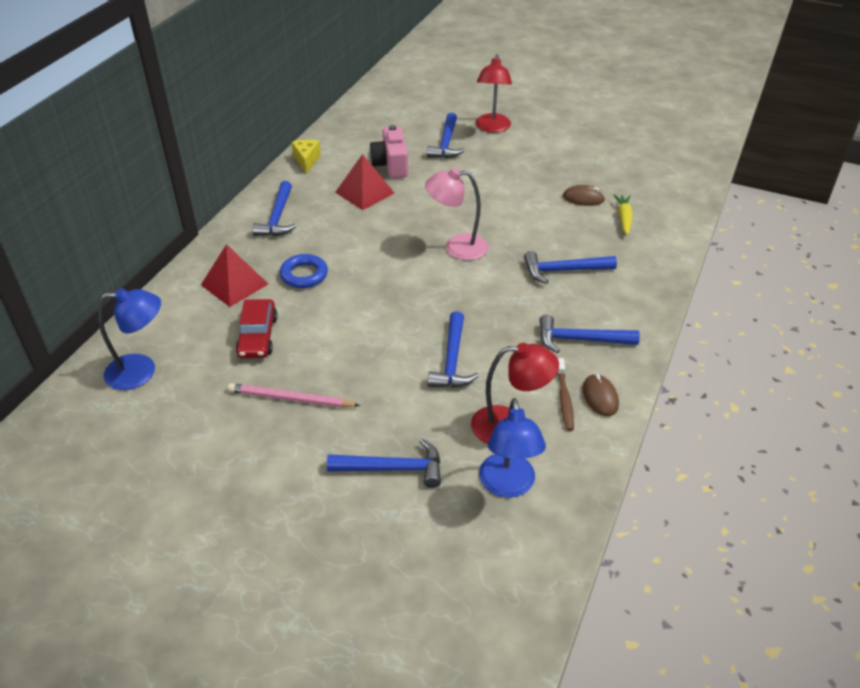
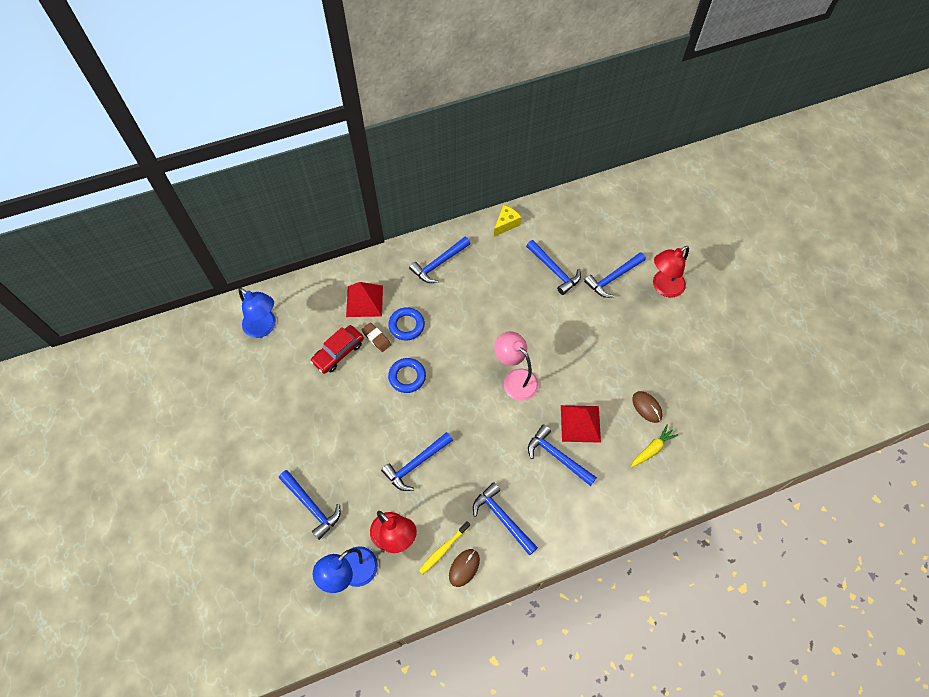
camera: 45 degrees right, 20 degrees up
(285, 302) = (376, 338): none -> brown eraser
(290, 399) = (311, 413): pink pencil -> none
(355, 308) = (407, 377): none -> blue ring
(365, 192) = (511, 283): red pyramid -> red pyramid (580, 423)
(391, 165) = (554, 270): pink camera -> blue hammer
(564, 399) = (443, 549): brown toothbrush -> yellow toothbrush

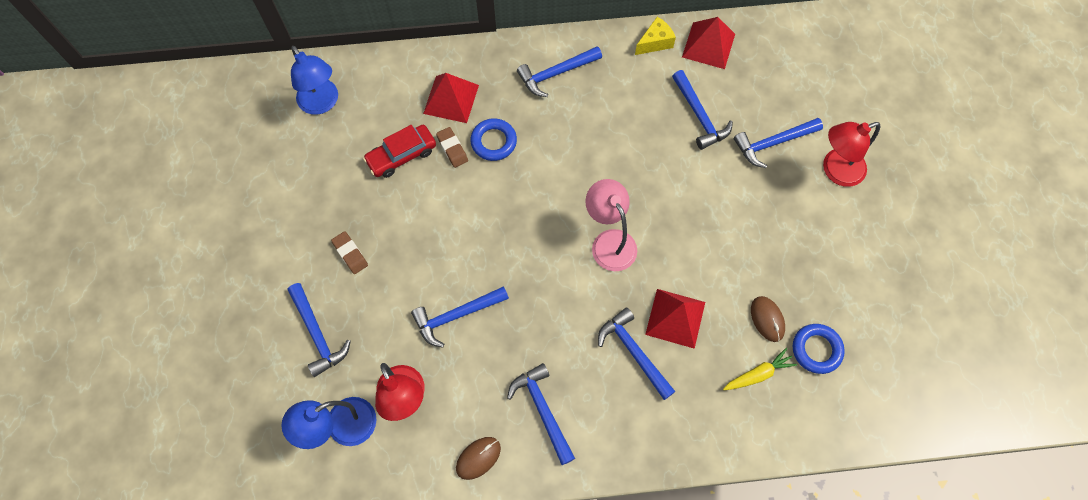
camera: 15 degrees right, 5 degrees up
(320, 437) = (350, 254): none -> brown eraser
(407, 377) = (476, 206): blue ring -> blue ring (816, 350)
(443, 549) = (460, 429): yellow toothbrush -> none
(546, 217) = (708, 45): none -> red pyramid

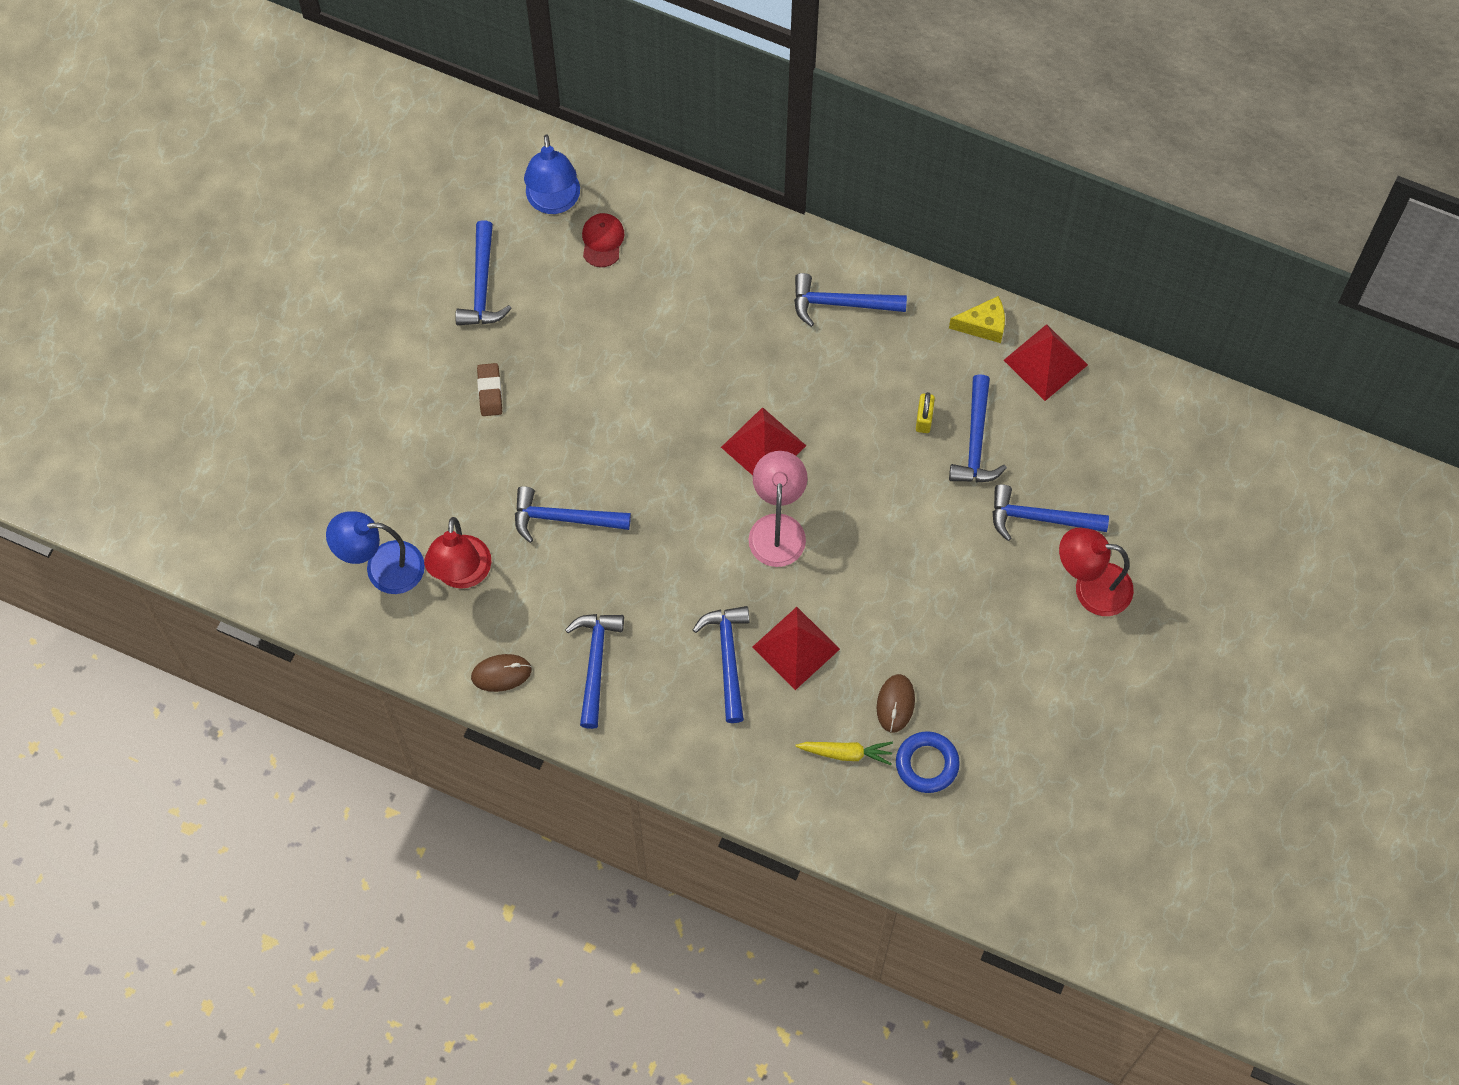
camera: 30 degrees right, 0 degrees up
(317, 334) = (409, 459): blue hammer -> blue hammer (482, 285)
(371, 112) = (602, 240): none -> red cap
(401, 155) = (607, 309): red car -> none
(451, 99) = (701, 271): red pyramid -> red pyramid (763, 446)
(452, 149) = (668, 331): brown eraser -> none
(493, 142) = (719, 347): blue ring -> none
(657, 119) = (924, 419): none -> yellow padlock

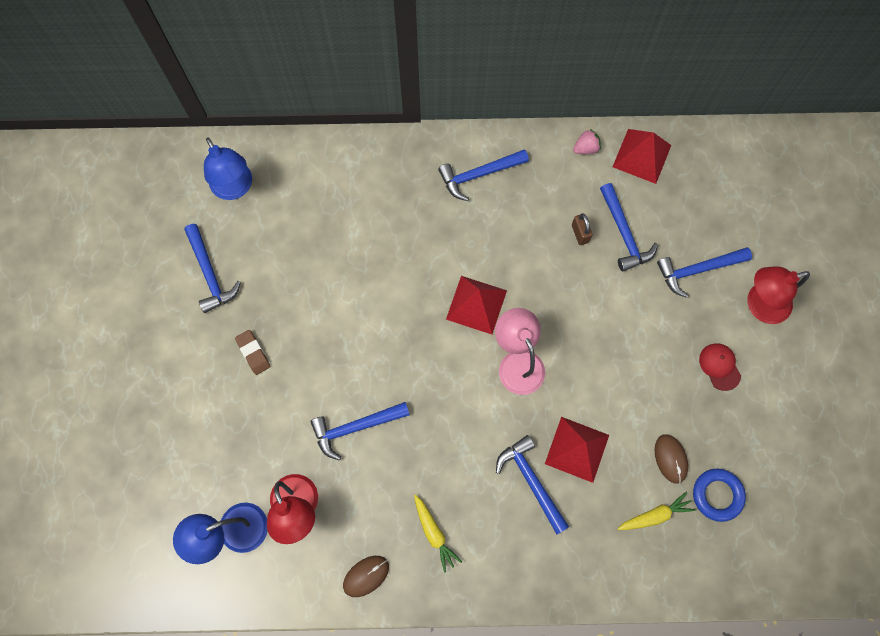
camera: 25 degrees left, 5 degrees up
(595, 664) = (434, 533): blue hammer -> yellow carrot
(602, 240) = (284, 202): red cap -> red cap (719, 366)
(924, 419) = (580, 233): yellow padlock -> brown padlock
(983, 325) = (586, 148): yellow cheese -> pink strawberry

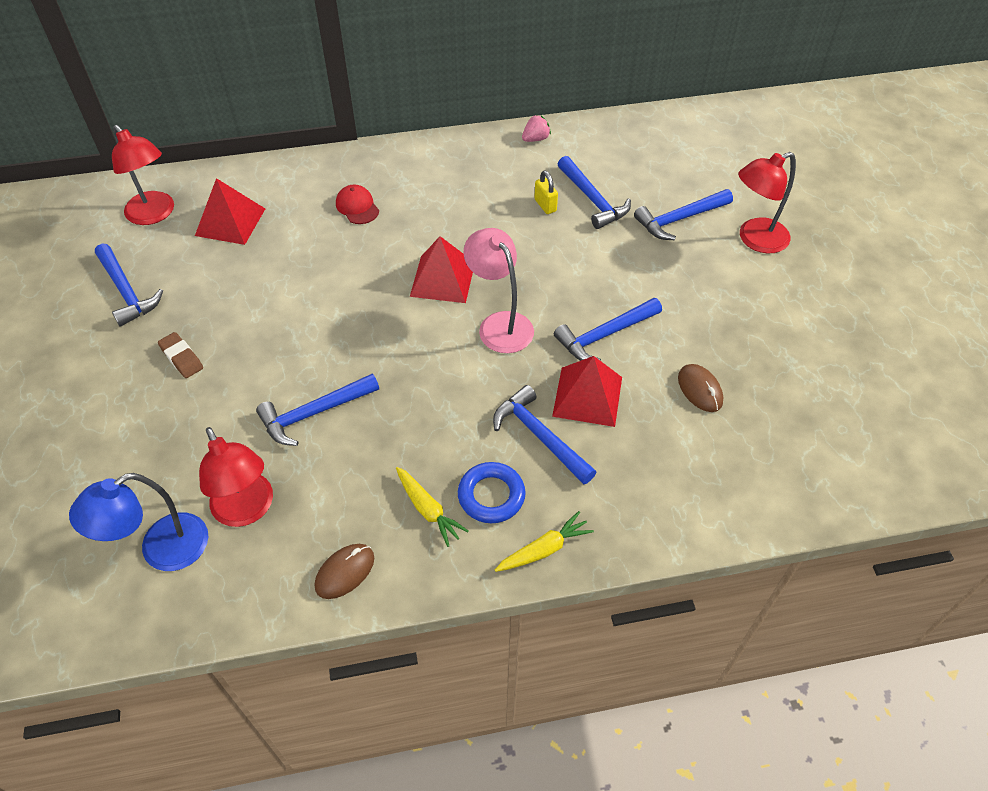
camera: 10 degrees left, 20 degrees down
(235, 188) = (155, 214): blue lamp -> red lamp
(479, 175) = (427, 172): blue hammer -> blue hammer (605, 335)
(580, 233) = (545, 205): brown padlock -> yellow padlock
(642, 156) = (595, 138): red pyramid -> red pyramid (230, 222)
(655, 515) = (698, 448): yellow carrot -> yellow carrot (544, 549)
(717, 495) = (765, 417): blue ring -> blue ring (491, 496)
(719, 366) = (729, 297): red cap -> red cap (357, 207)

